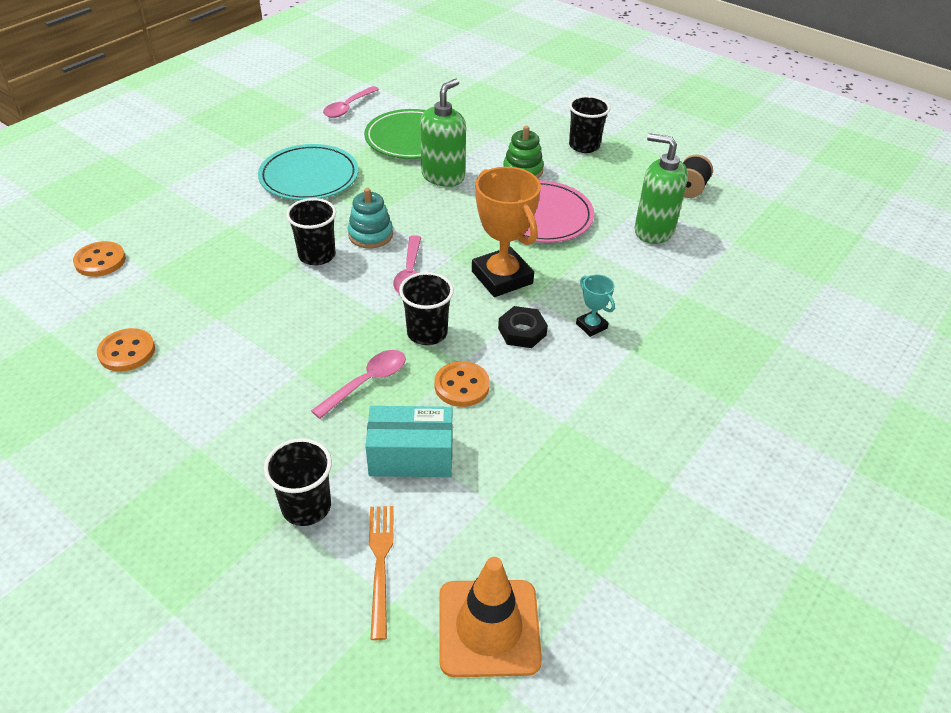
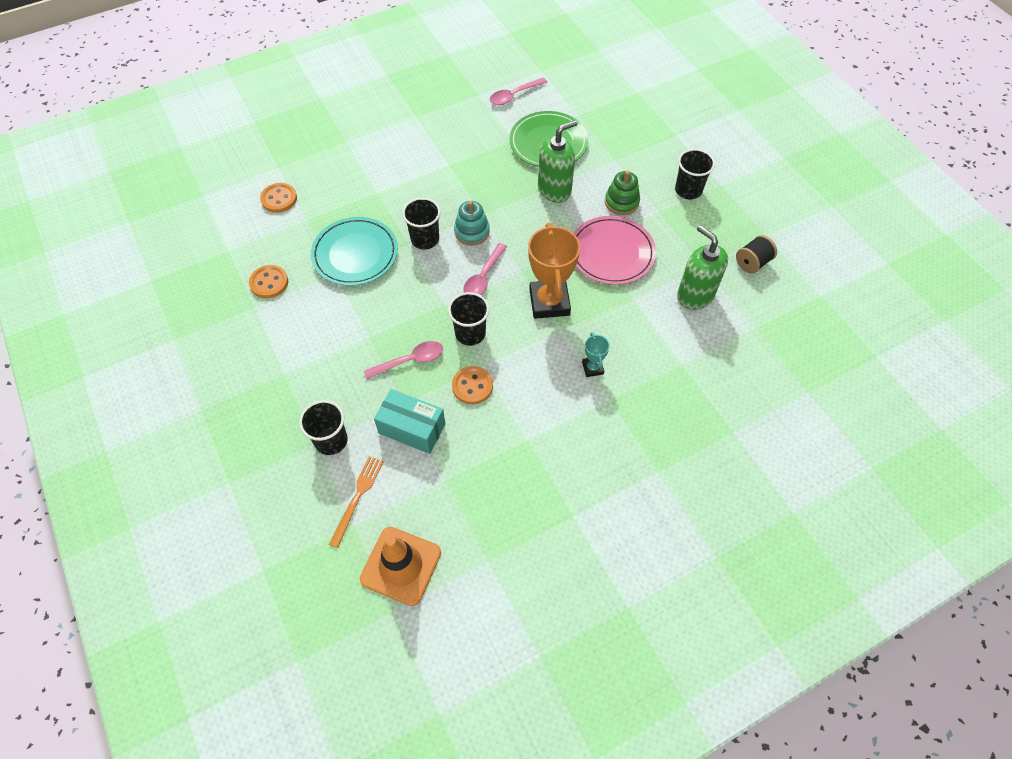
camera: 25 degrees right, 15 degrees up
(309, 177) = (452, 161): turquoise plate -> turquoise plate (355, 254)
(522, 331) = (538, 355): black nut -> none

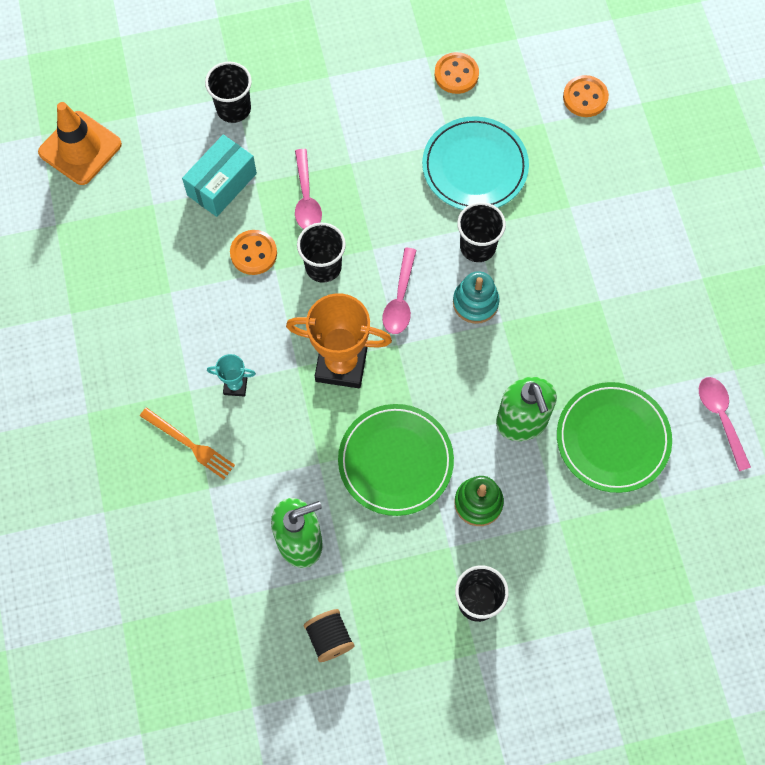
camera: 105 degrees right, 10 degrees up
(357, 497) = (163, 122): orange fork -> orange fork (189, 444)
(483, 277) = (400, 299): pink spoon -> pink spoon turned 120 degrees counterclockwise
(611, 253) = (395, 461): pink plate -> green plate

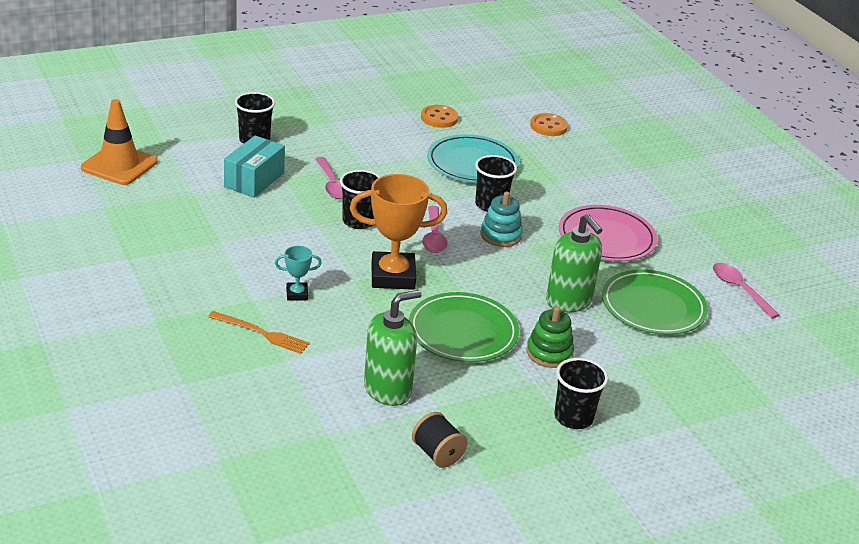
camera: 15 degrees left, 35 degrees down
(253, 253) = (293, 216): orange button -> none
(595, 315) = (606, 238): none -> pink plate

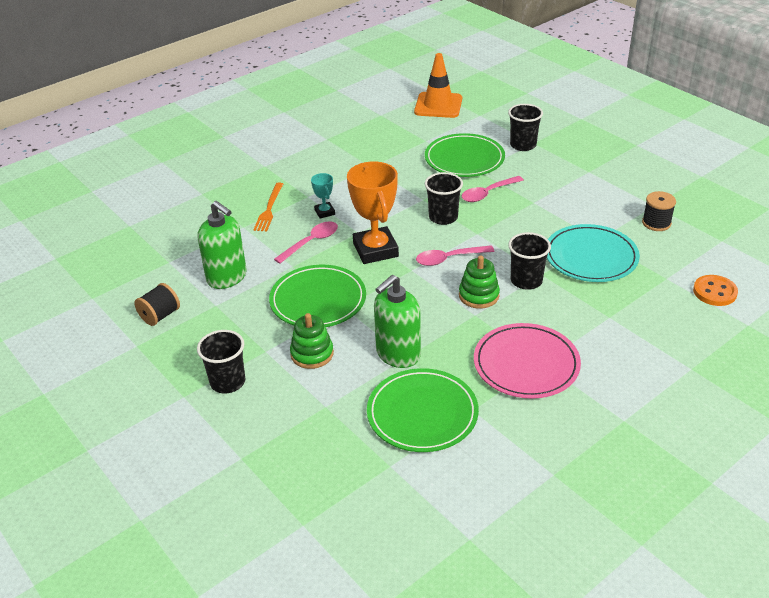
camera: 80 degrees right, 5 degrees up
(254, 180) = (464, 159): turquoise box -> green plate
(439, 118) = (656, 223): orange button -> black spool
(501, 235) = (479, 295): turquoise stacking toy -> green stacking toy
(739, 289) = (497, 481): pink spoon -> pink spoon (311, 242)

